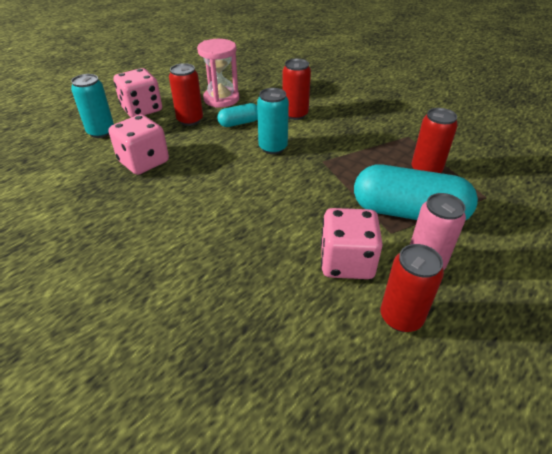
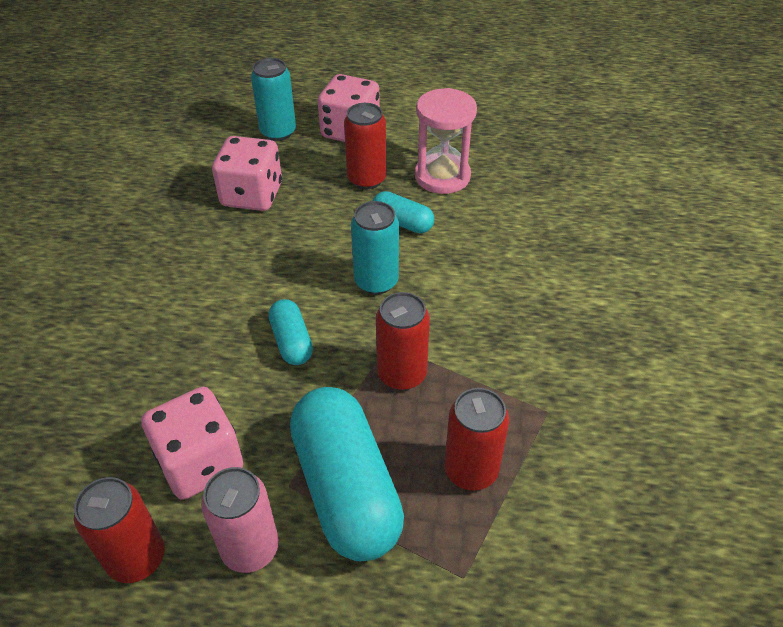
camera: 55 degrees right, 5 degrees up
(286, 192) = (291, 342): none -> turquoise capsule
(295, 114) = (478, 261): red can -> red can (402, 374)

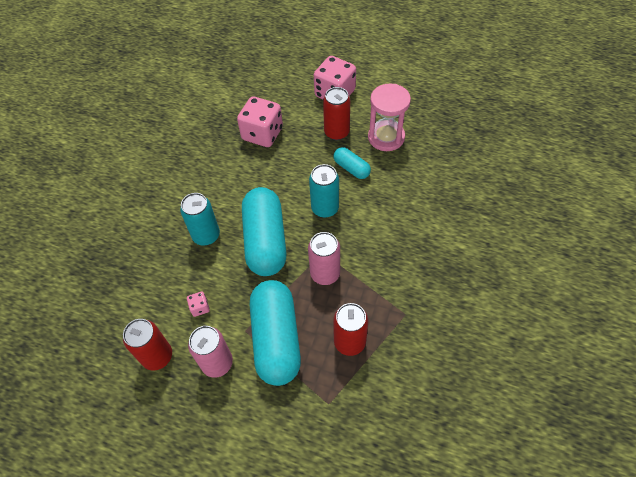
camera: 15 degrees right, 10 degrees up
(200, 462) = (200, 307): pink dice -> pink dice, size x0.43
(278, 132) = (288, 88): turquoise can -> turquoise can (206, 235)
(291, 342) = (265, 241): turquoise capsule -> turquoise capsule, size x2.04
(402, 374) = (325, 274): red can -> pink can

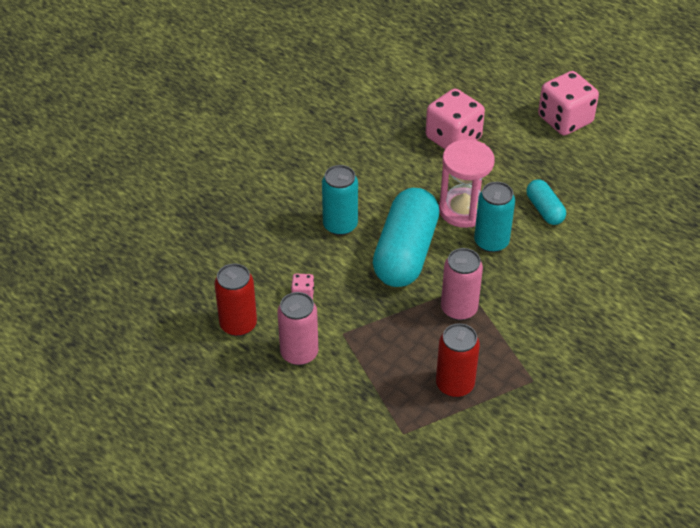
camera: 20 degrees right, 10 degrees down
(276, 339) = (374, 353): turquoise capsule -> none
(336, 132) = (545, 164): red can -> none
(386, 137) = (605, 189): pink hourglass -> pink hourglass (463, 210)

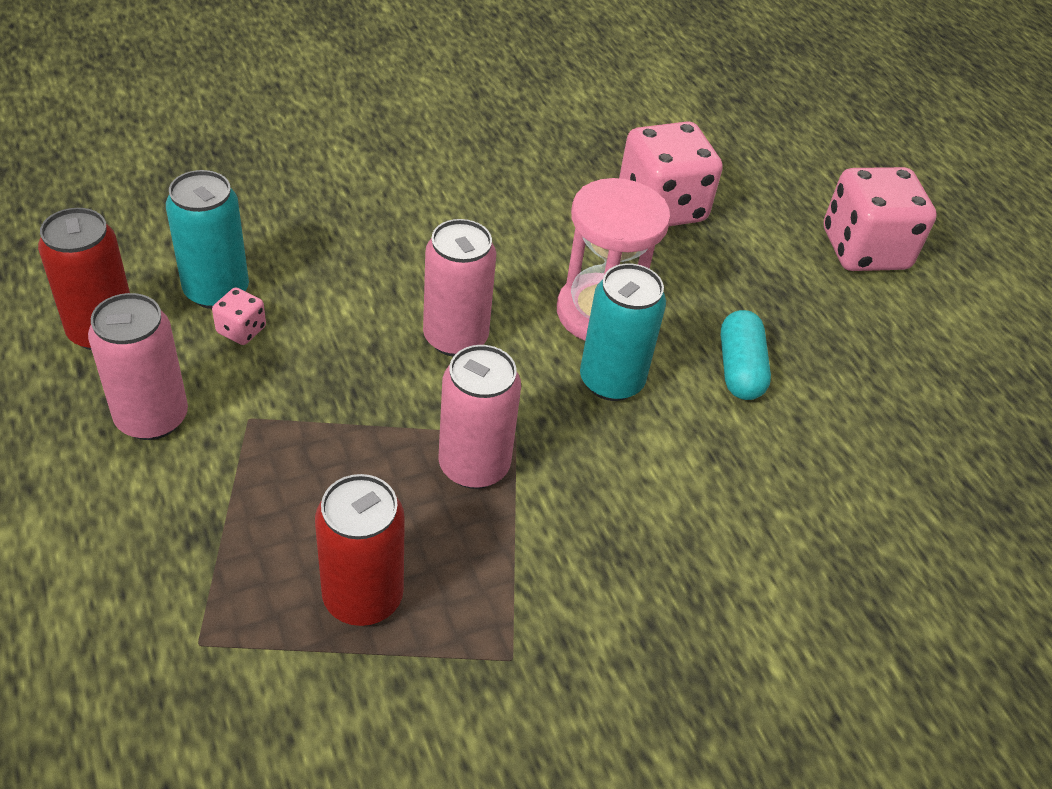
camera: 20 degrees right, 0 degrees up
(340, 225) = (387, 255): turquoise can -> turquoise can (216, 291)
(405, 253) = (455, 338): turquoise capsule -> pink can

